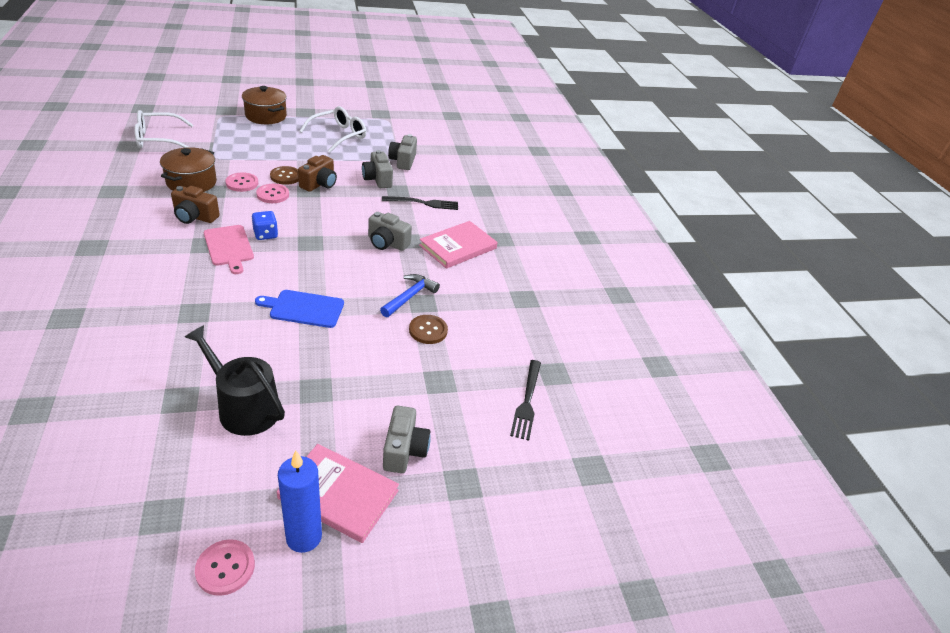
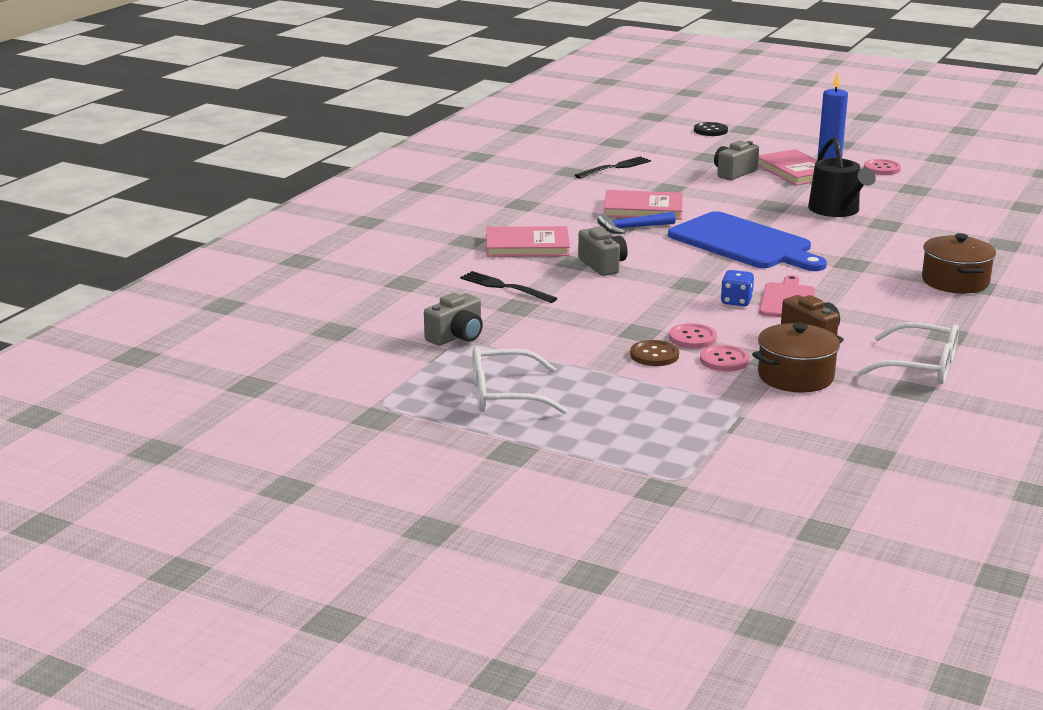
camera: 135 degrees left, 15 degrees down
(159, 139) = (816, 455): white glasses -> white glasses (919, 367)
(266, 116) = (595, 460): brown pot -> brown pot (955, 281)
(304, 308) = (744, 243): blue cutting board -> blue cutting board, size x1.80
(319, 184) = (616, 336): brown camera -> none
(377, 179) = (527, 323): grey camera -> none
(428, 330) = (643, 209): brown button -> pink book
(529, 583) = (710, 130): none -> black button

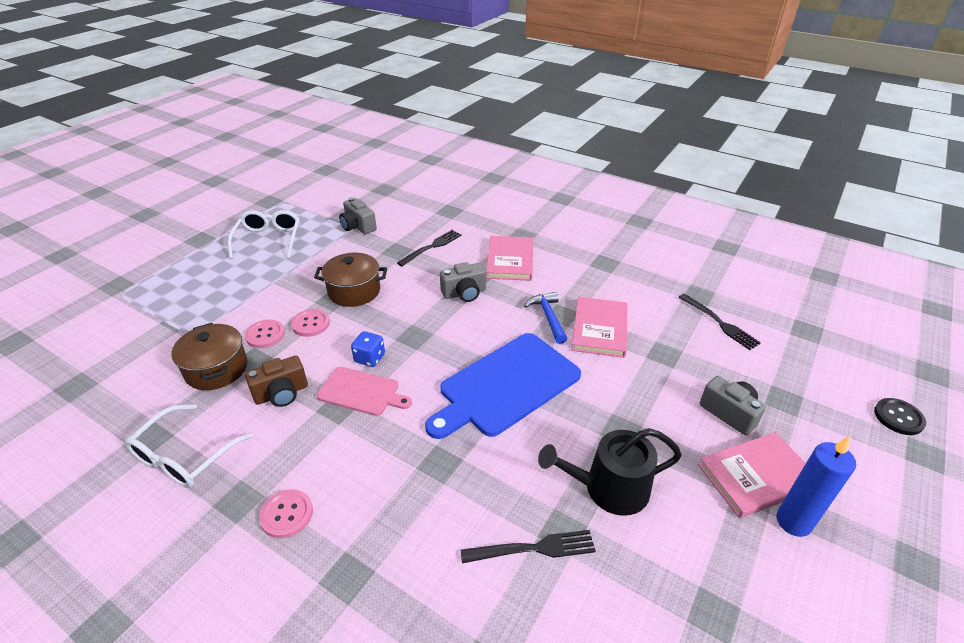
camera: 95 degrees right, 15 degrees up
(654, 355) = (291, 302): brown button -> none
(882, 169) = (803, 593): pink button -> pink button (287, 514)
(906, 232) = (534, 548): none -> black fork
(955, 281) = (366, 554): brown pot -> brown pot (354, 291)

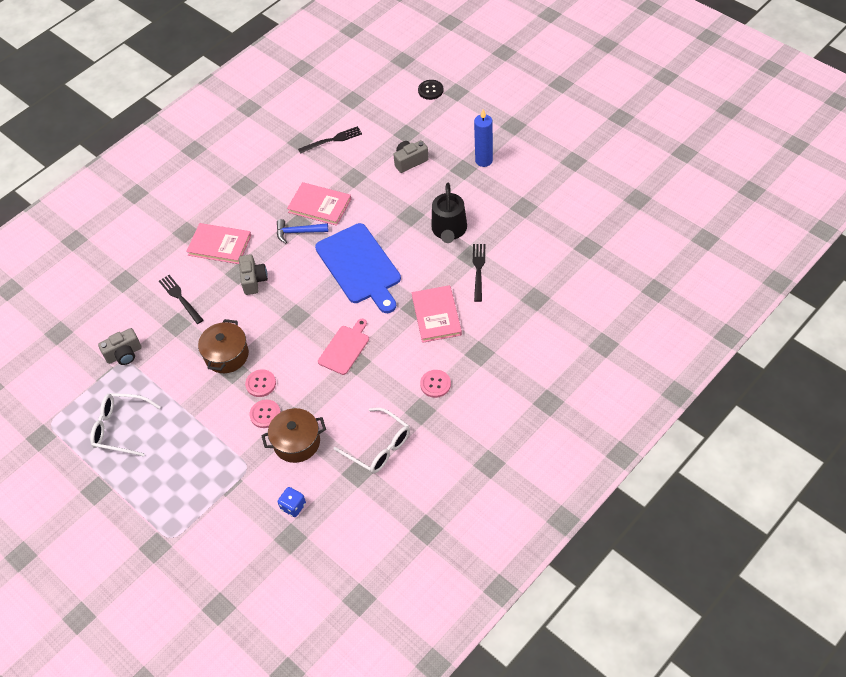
camera: 75 degrees left, 15 degrees up
(281, 393) = (334, 396): brown camera -> none
(369, 358) = (312, 343): blue dice -> blue dice (293, 506)
(756, 476) = (455, 165): pink book -> pink book (436, 315)

